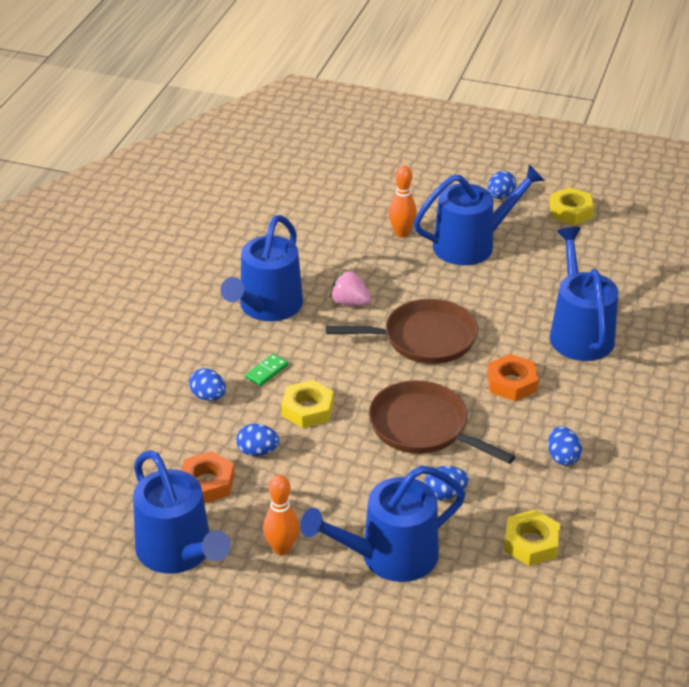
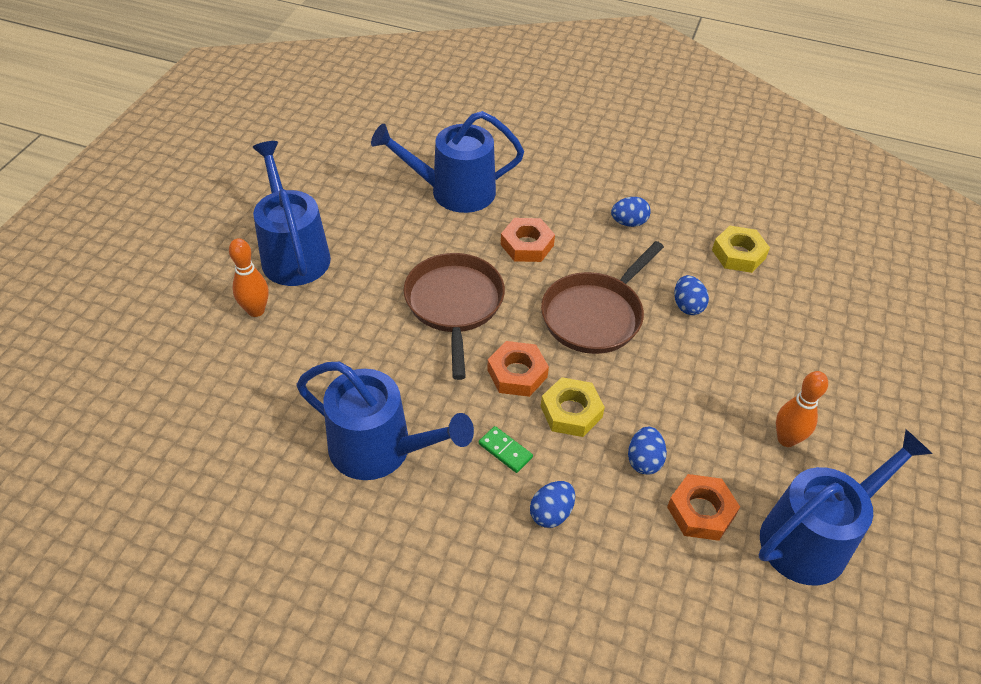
camera: 90 degrees left, 10 degrees up
(347, 377) = (517, 373): none -> orange nut
(349, 302) = (382, 366): pink strawberry -> none
(390, 556) = (776, 352): blue watering can -> none
(500, 196) = (208, 222): blue egg -> none
(570, 211) = (253, 174): yellow nut -> none

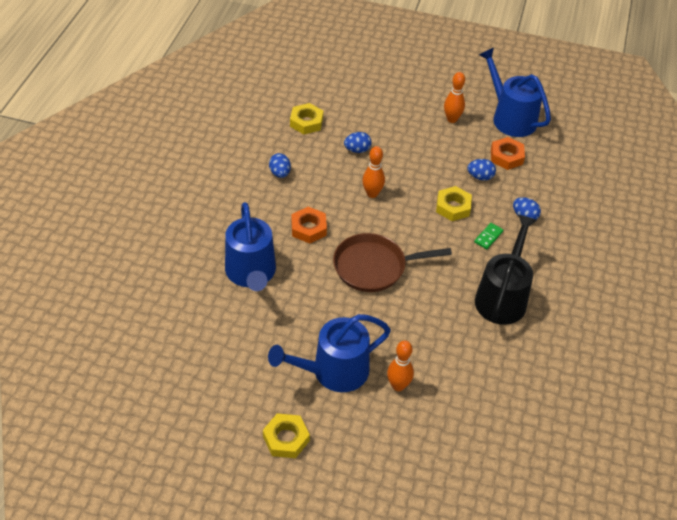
camera: 95 degrees left, 0 degrees up
(216, 210) = (286, 439): none -> yellow nut
(379, 449) = (502, 297): blue watering can -> black watering can
(517, 373) = (428, 232): orange nut -> none
(595, 315) = (372, 194): brown pan -> orange bowling pin

